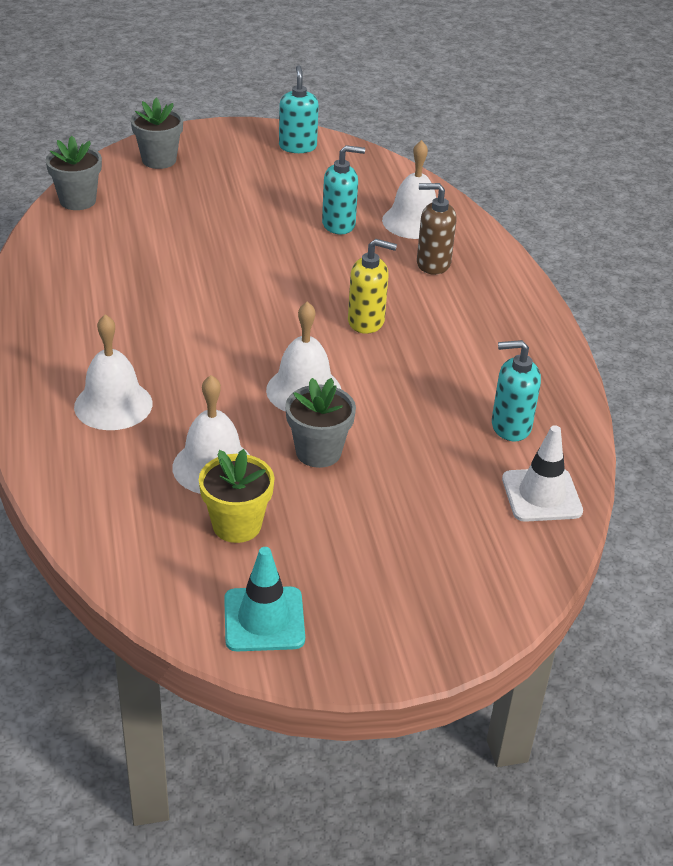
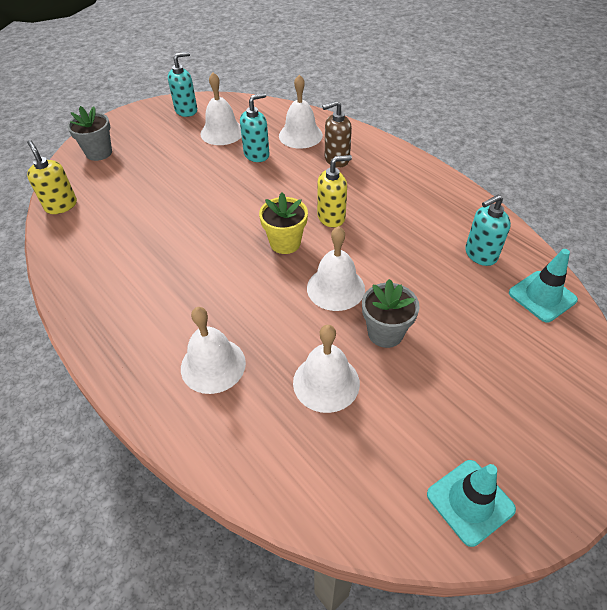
camera: 25 degrees left, 10 degrees up
(77, 201) = (61, 205): grey flower pot -> yellow soap dispenser
(237, 525) = (383, 425): yellow flower pot -> yellow flower pot (285, 243)
(297, 147) = (186, 110): turquoise soap dispenser -> turquoise soap dispenser turned 90 degrees clockwise
(319, 186) = (222, 132): none -> white bell
(541, 495) = (542, 296): white traffic cone -> turquoise traffic cone

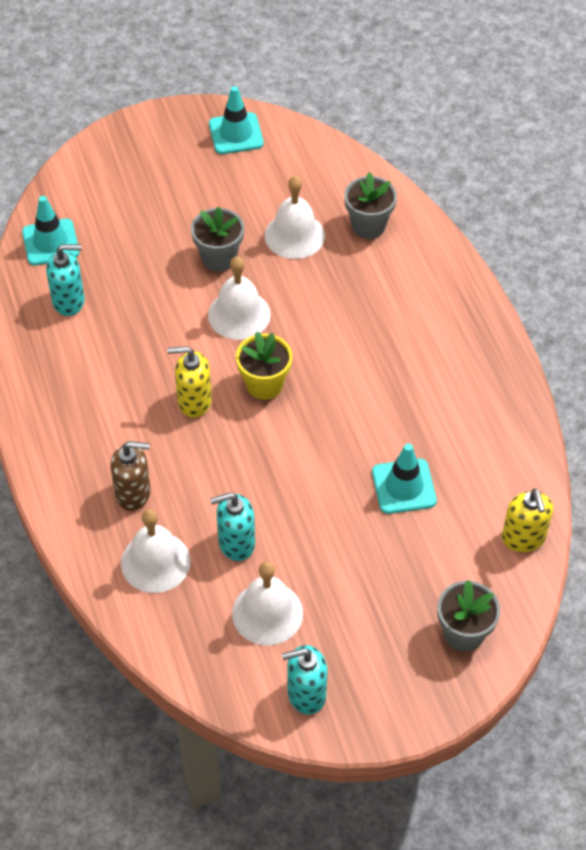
camera: 160 degrees left, 5 degrees up
(154, 210) = (404, 486): none -> turquoise traffic cone
(213, 365) = (386, 280): white bell -> none
(253, 423) = (368, 225): none -> grey flower pot

